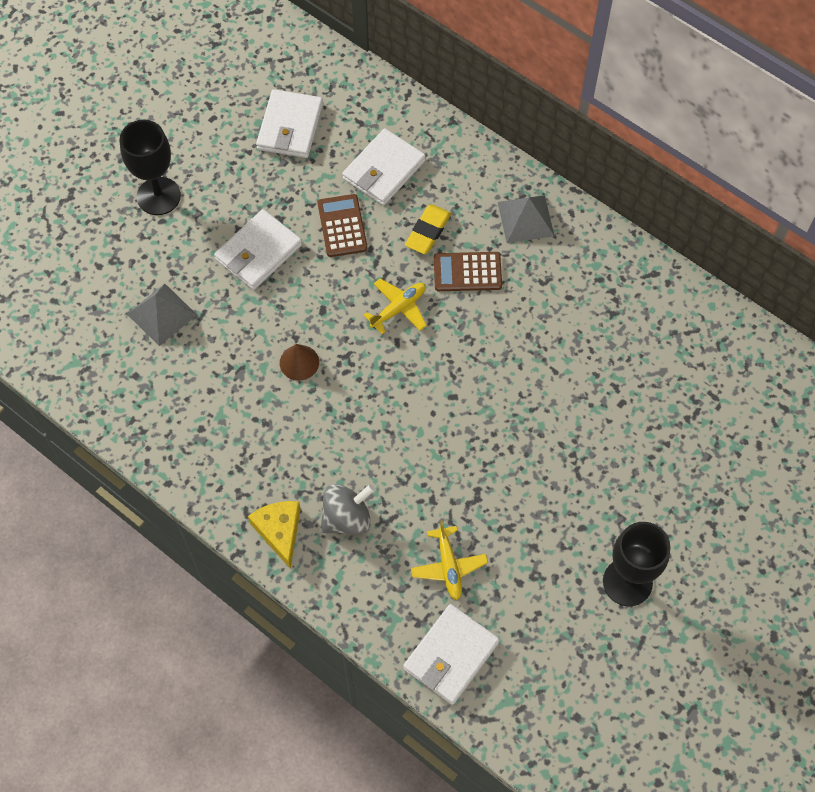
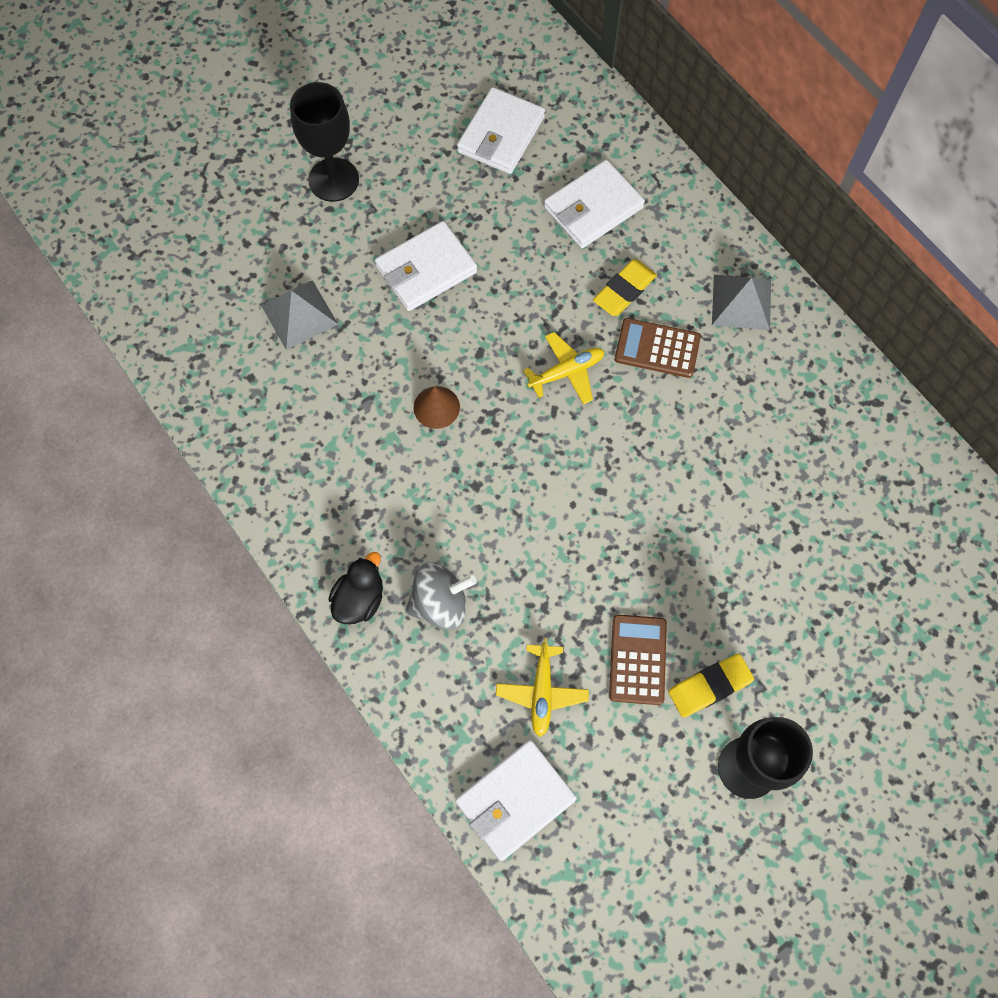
camera: 15 degrees right, 5 degrees up
(279, 531) = (359, 599): yellow cheese -> black duck
(342, 226) = (528, 261): brown calculator -> brown calculator (637, 659)
(581, 527) = (709, 686): none -> yellow eraser

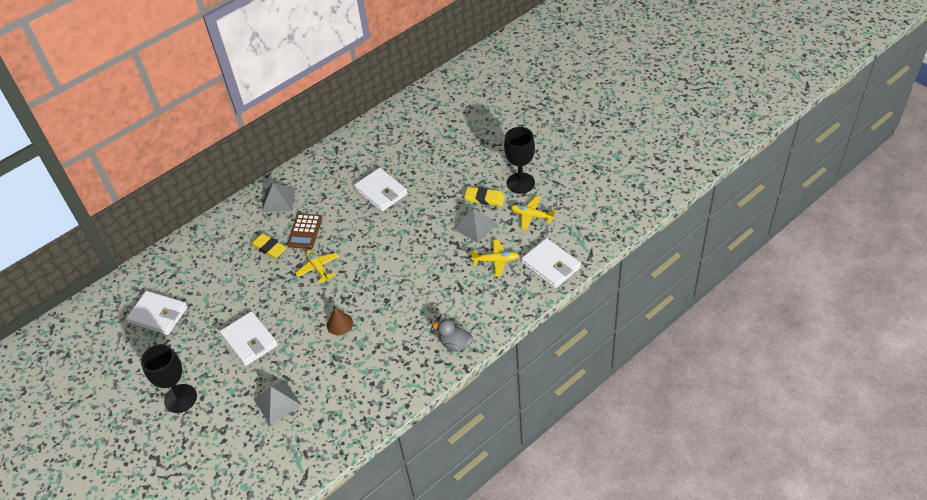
camera: 90 degrees left, 20 degrees down
(359, 599) = (455, 344): black duck -> grey duck
(440, 603) = (454, 307): grey spinning top -> none
(593, 207) = (214, 266): white wallet -> white wallet (381, 192)
(637, 659) = (475, 225): brown calculator -> grey pyramid
(652, 779) = (531, 216): none -> yellow plane
(709, 686) = (484, 198): yellow eraser -> yellow eraser turned 45 degrees counterclockwise

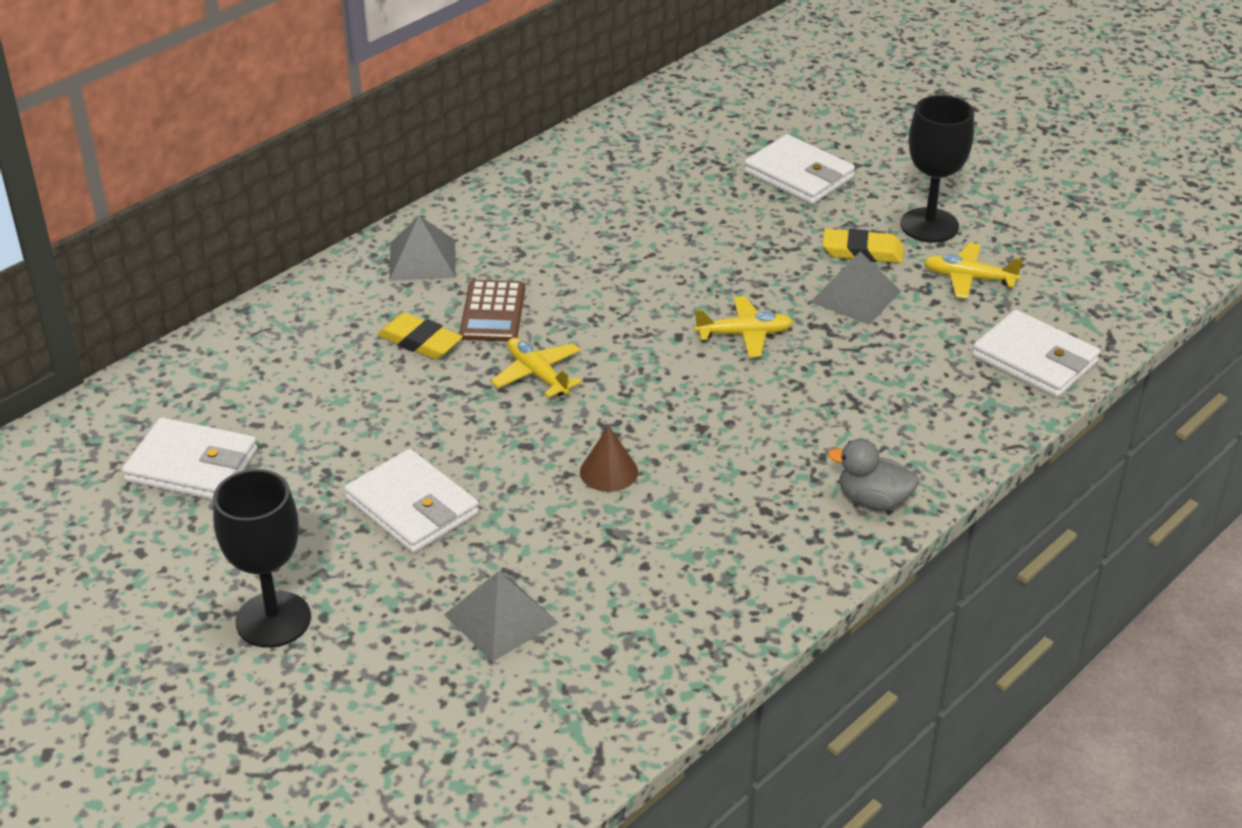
camera: 10 degrees left, 10 degrees down
(381, 192) = (641, 243): white wallet -> white wallet (798, 175)
(496, 260) = (917, 354): yellow plane -> yellow plane (744, 334)

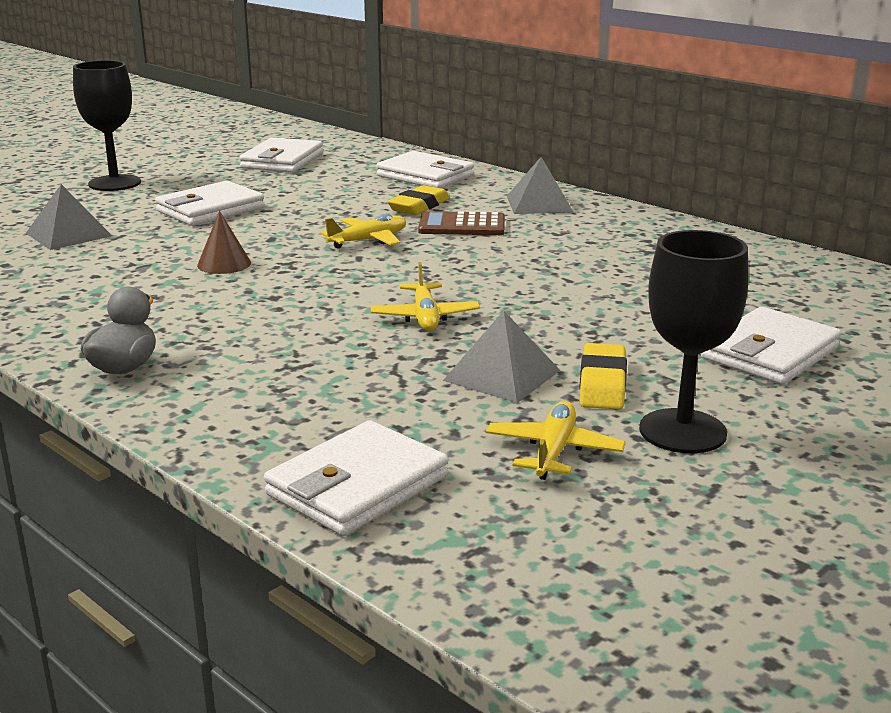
camera: 90 degrees right, 15 degrees down
(296, 339) = (425, 176): none -> white wallet

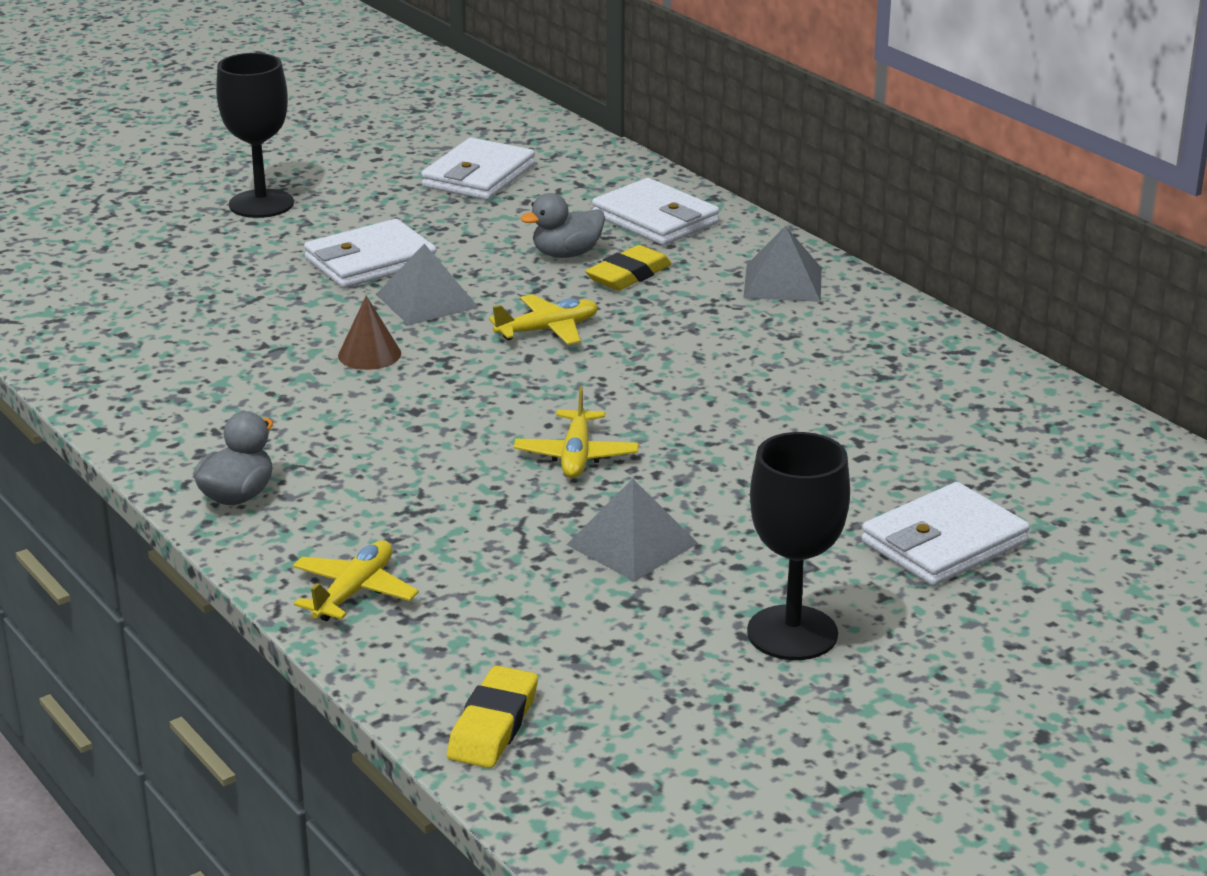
camera: 10 degrees right, 5 degrees up
(69, 234) = (198, 291): grey pyramid -> grey pyramid (427, 301)
(357, 485) = (440, 661): white wallet -> none
(365, 197) = (566, 254): none -> grey duck
(462, 226) = (670, 314): brown calculator -> none
(553, 451) = (648, 643): yellow plane -> yellow plane (354, 592)
(602, 383) = (736, 565): yellow eraser -> yellow eraser (493, 725)

